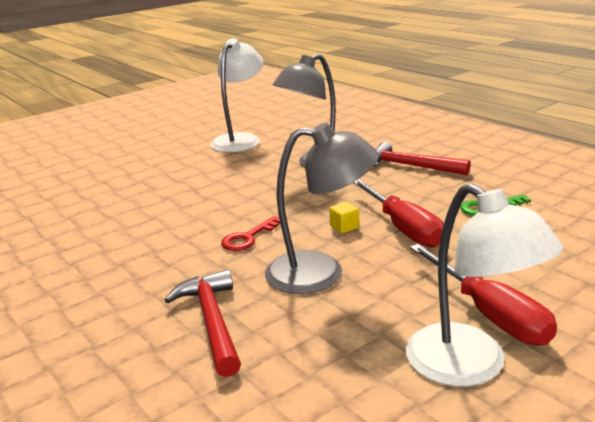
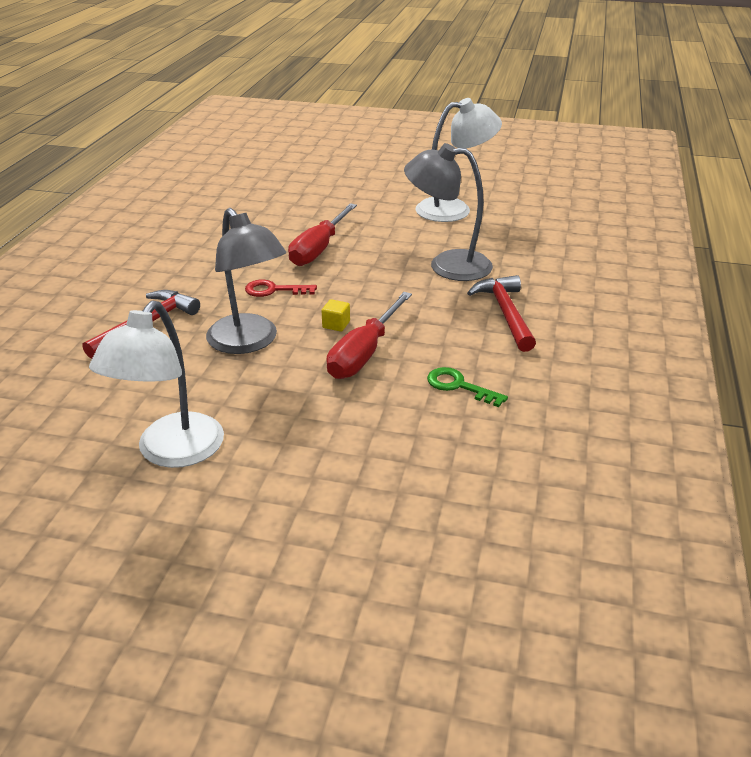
camera: 50 degrees right, 10 degrees up
(489, 313) = (255, 441): red screwdriver -> red screwdriver (319, 249)

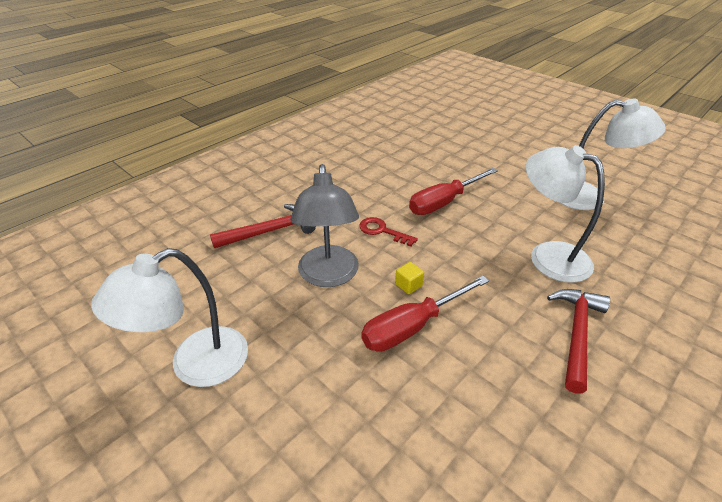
camera: 30 degrees right, 5 degrees up
(447, 265) = (548, 256): grey lamp -> white lamp
(459, 386) = (477, 406): green key -> none

